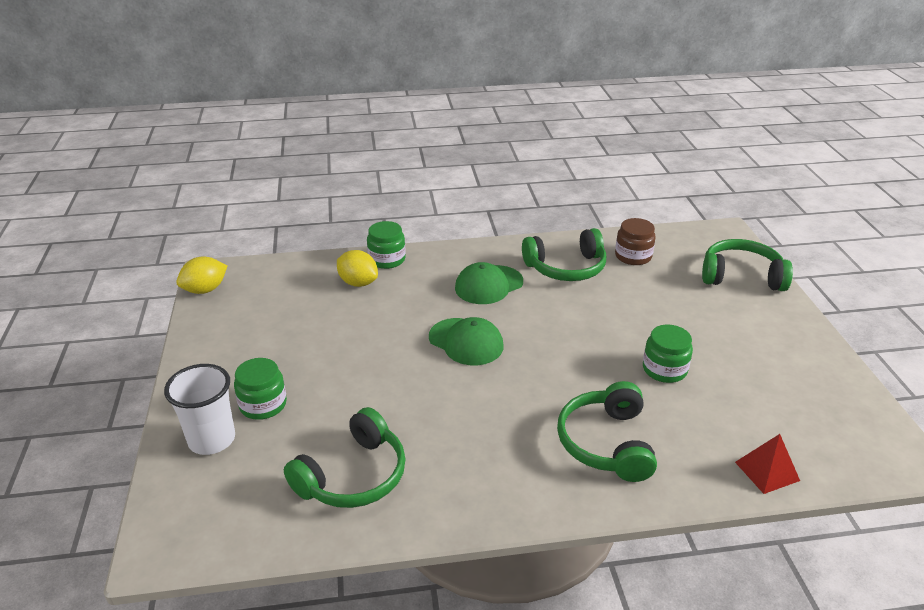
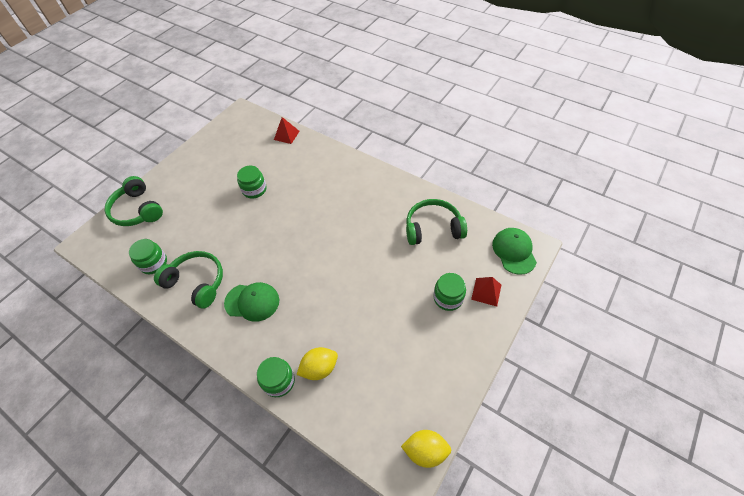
camera: 135 degrees left, 20 degrees up
(212, 440) = (486, 292): white cup -> red pyramid
(358, 283) = (319, 368): yellow lemon -> yellow lemon turned 75 degrees clockwise
(466, 342) = (313, 267): green cap -> green cap (514, 251)
(607, 443) = (322, 177): green headphones -> none
(633, 256) = (154, 263): brown jar -> green jar

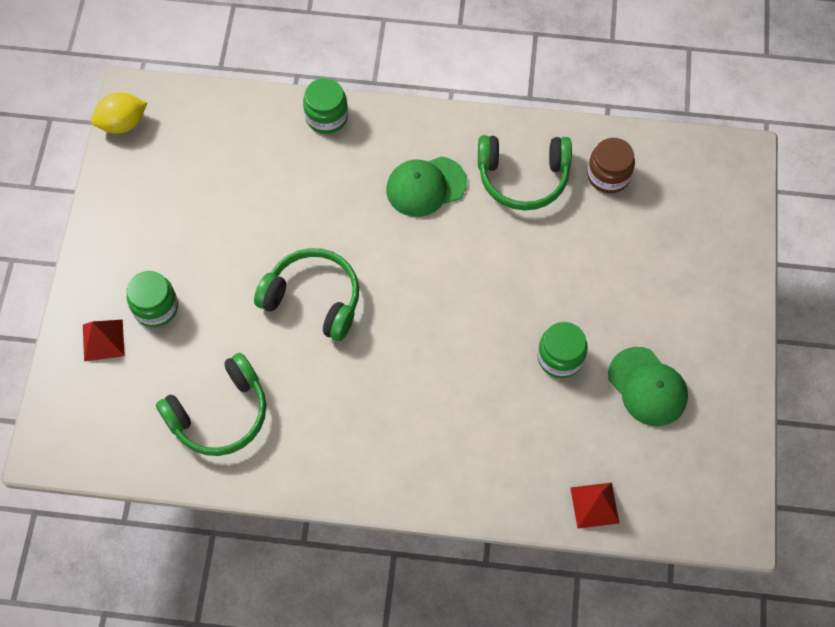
camera: 150 degrees right, 10 degrees up
(137, 210) = (717, 239): green headphones -> green headphones (313, 299)
(154, 263) = (608, 175): green jar -> brown jar
(319, 368) = (285, 150): yellow lemon -> none
(514, 251) = (76, 426): green cap -> green cap (647, 386)

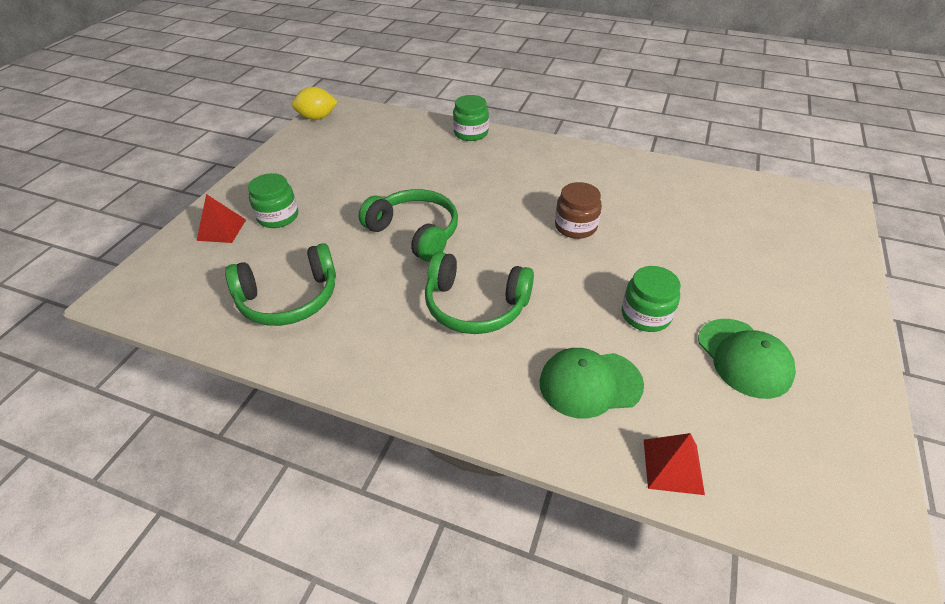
camera: 15 degrees right, 20 degrees down
(426, 186) = (539, 179): green cap -> green cap (590, 383)
(523, 177) = (627, 186): green headphones -> green headphones (475, 305)
(608, 175) = (706, 195): brown jar -> brown jar (575, 226)

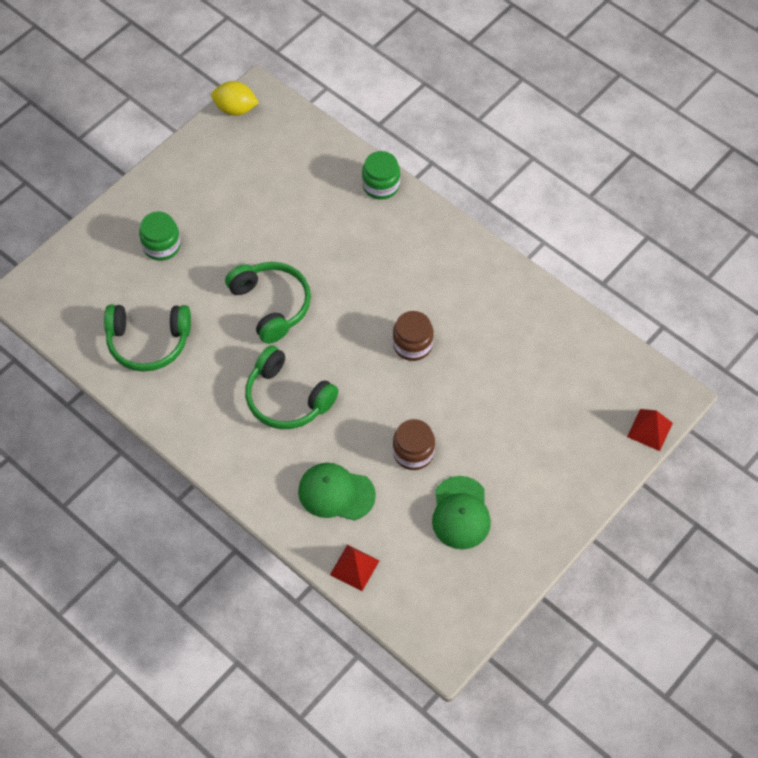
camera: 20 degrees right, 15 degrees up
(221, 230) = (111, 246): red pyramid -> red pyramid (650, 429)
(646, 315) = (413, 452): green jar -> brown jar

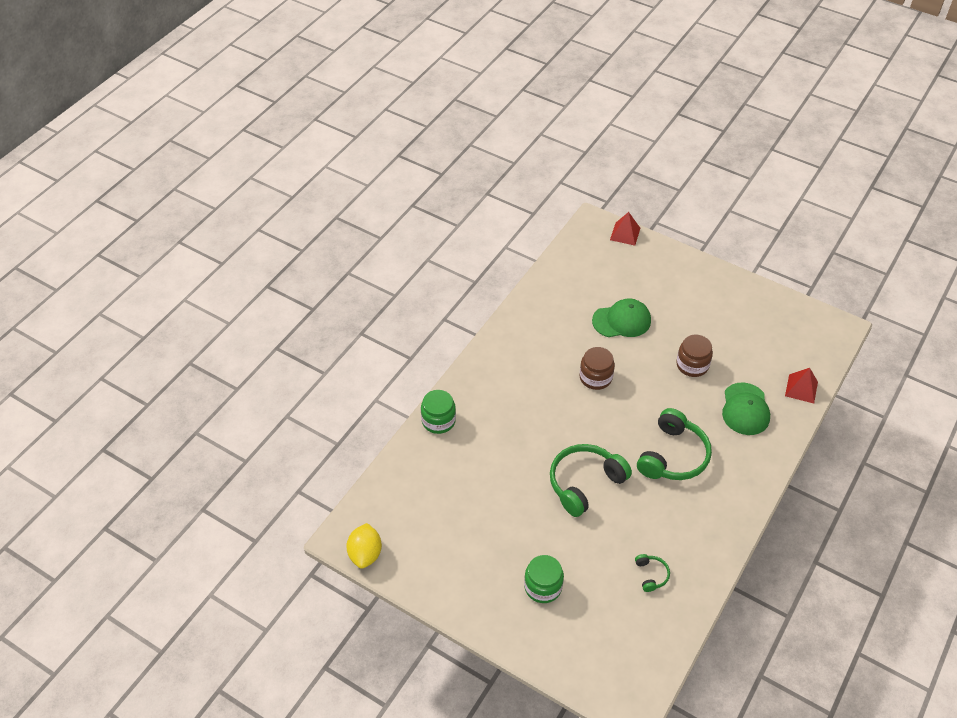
camera: 100 degrees left, 10 degrees down
(148, 342) = (651, 575): green headphones -> green headphones, size x0.46
(460, 513) = (731, 331): green cap -> green cap (621, 321)

